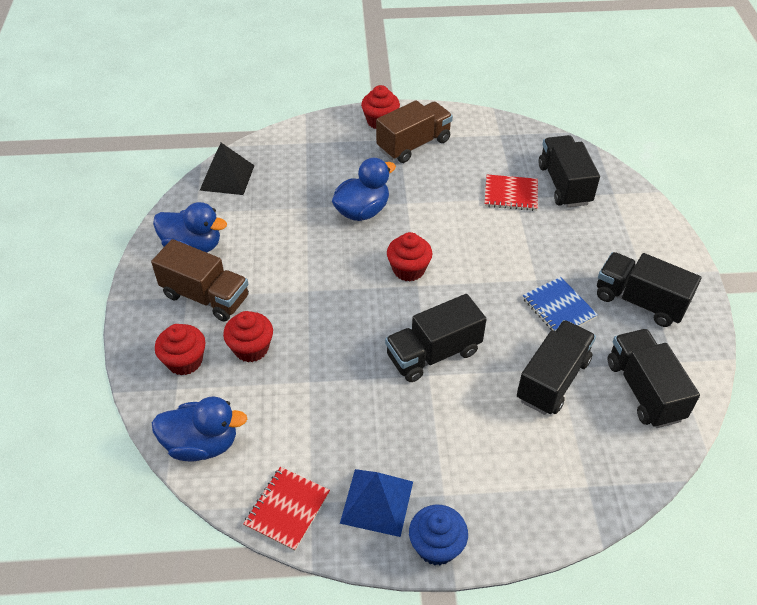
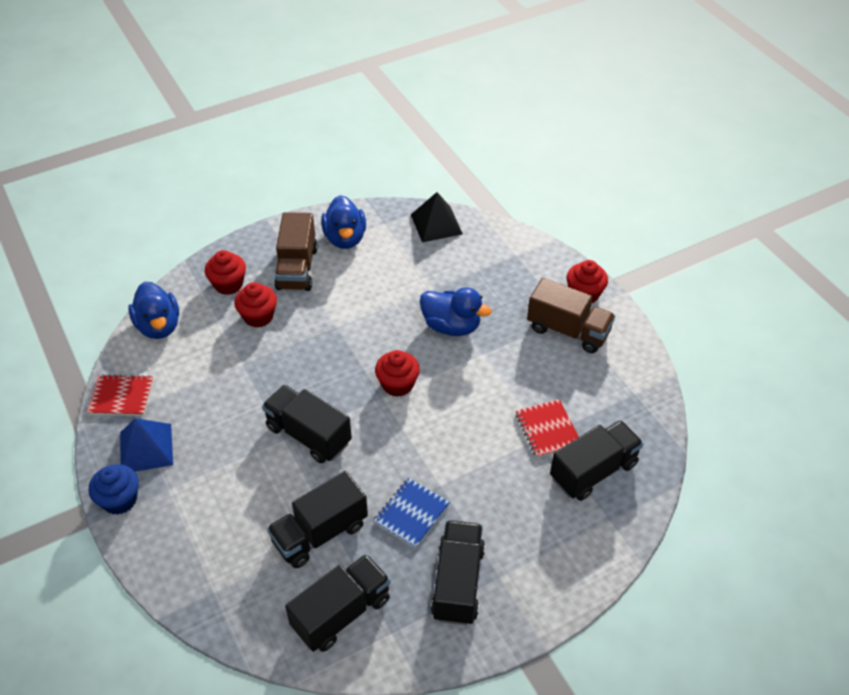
camera: 65 degrees right, 0 degrees up
(552, 380) = (320, 533): black truck -> black truck turned 135 degrees clockwise

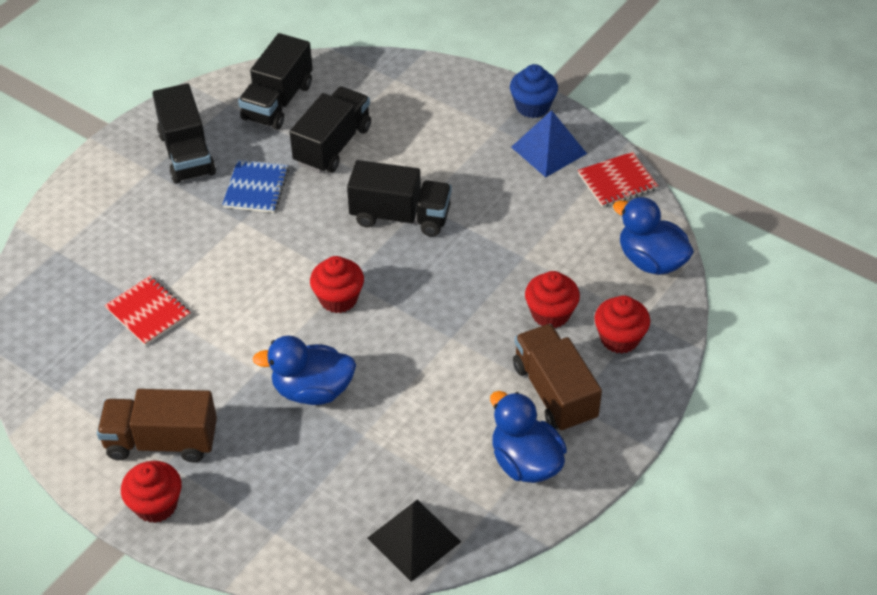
camera: 155 degrees right, 0 degrees up
(593, 471) = (85, 289): black truck -> none

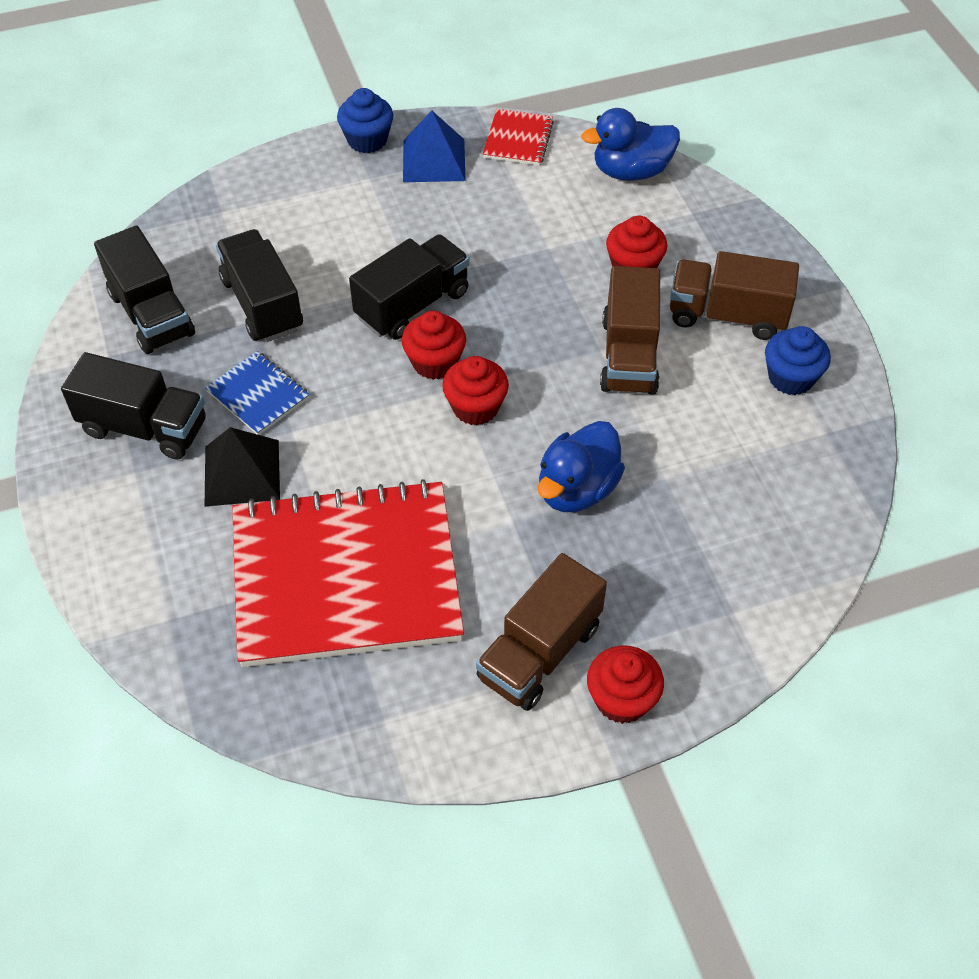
camera: 55 degrees left, 5 degrees up
(148, 312) = (346, 576): red notebook -> red notebook, size x2.42
(414, 539) = (820, 505): black pyramid -> black pyramid (242, 472)
(461, 355) = (629, 355): none -> brown truck
(525, 462) = (791, 378): blue duck -> blue cupcake
(619, 338) = (701, 240): red cupcake -> red cupcake (435, 362)

